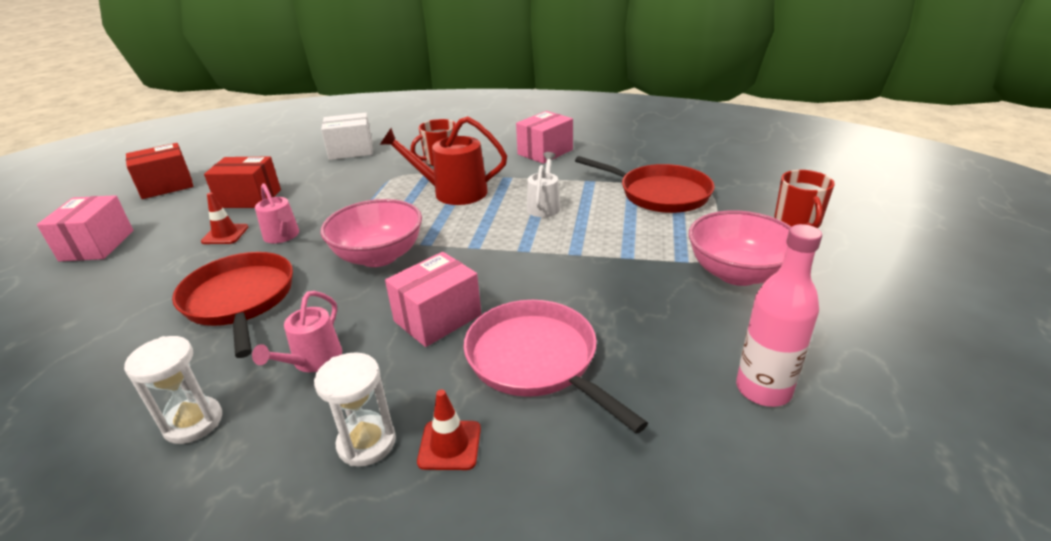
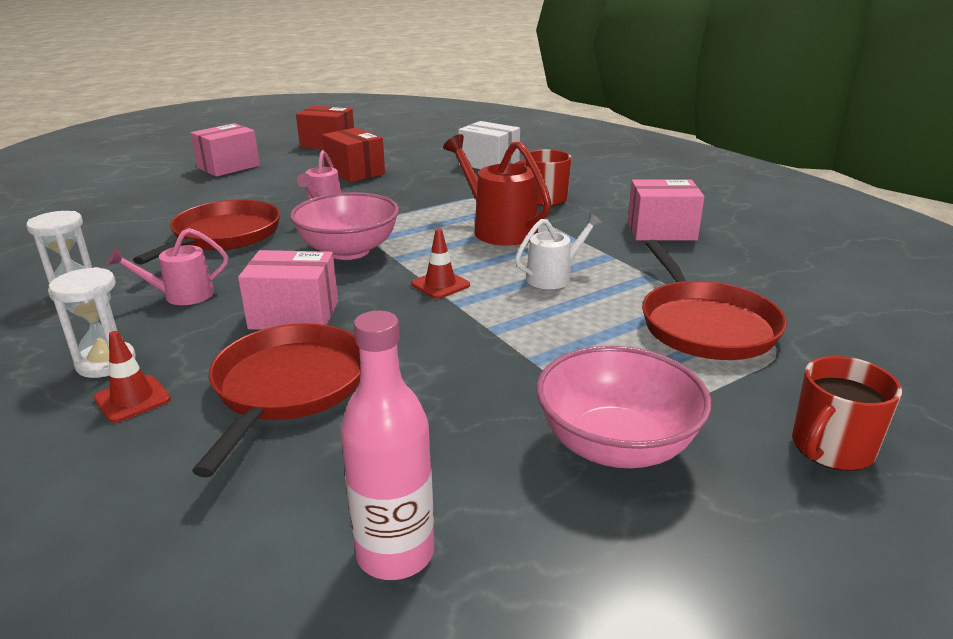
camera: 45 degrees right, 5 degrees down
(225, 234) = (296, 190): red traffic cone -> red traffic cone (440, 285)
(536, 360) = (288, 387): pink pan -> red pan

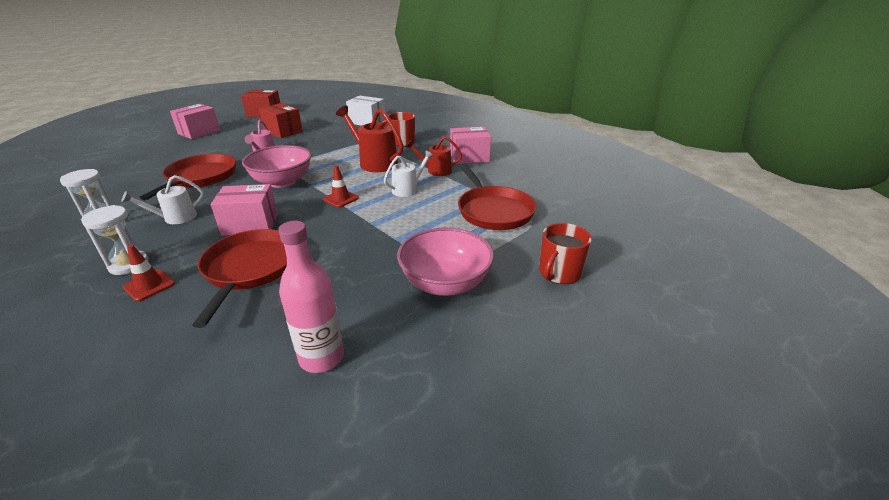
camera: 10 degrees left, 5 degrees up
(182, 296) = (176, 218): pink watering can -> white watering can
(602, 249) = (436, 170): none -> red watering can

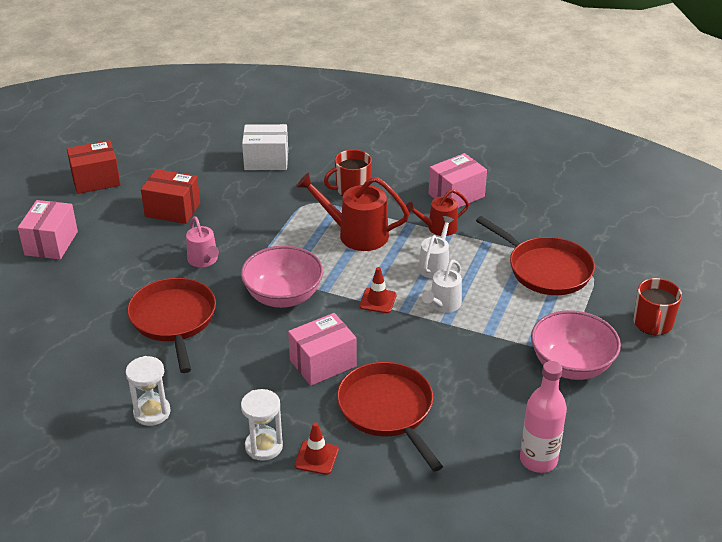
camera: 25 degrees left, 5 degrees up
(176, 218) = (230, 382): white watering can -> white watering can (443, 305)

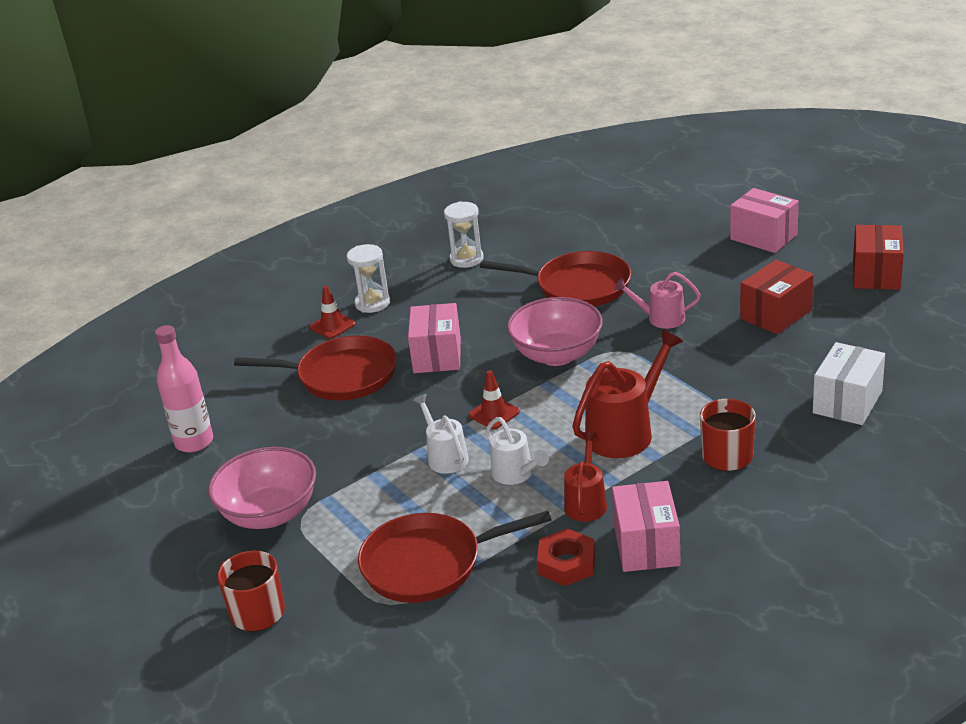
camera: 125 degrees right, 5 degrees down
(496, 218) = (566, 563): none -> red nut

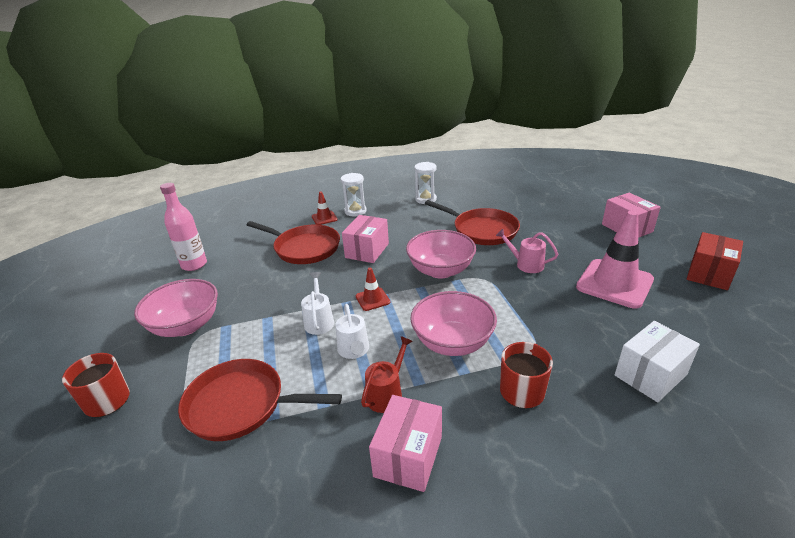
camera: 20 degrees right, 0 degrees up
(566, 563) = (335, 447): red nut -> none
(625, 432) = (452, 342): red watering can -> pink bowl
(776, 314) = (614, 283): red box -> pink traffic cone

